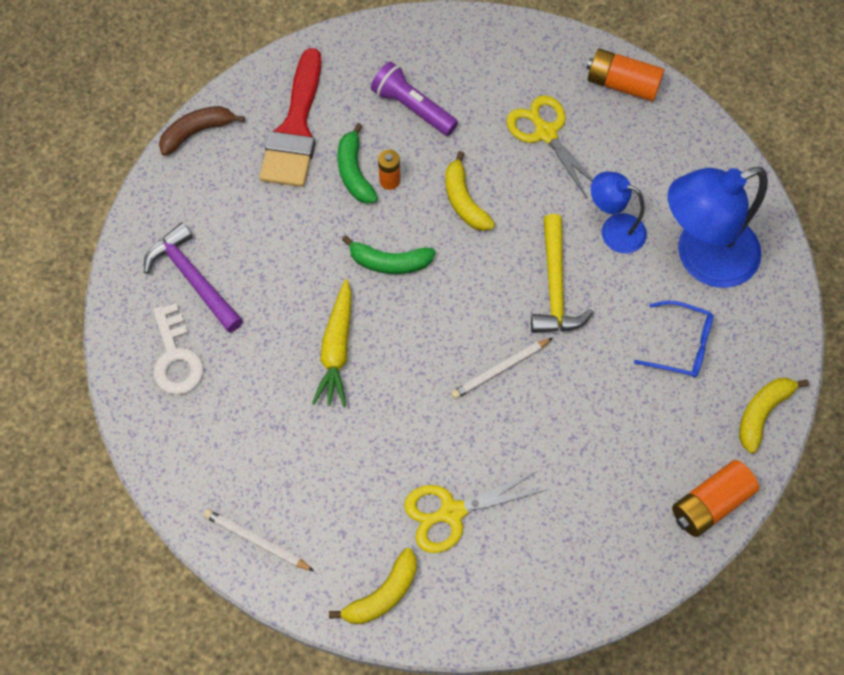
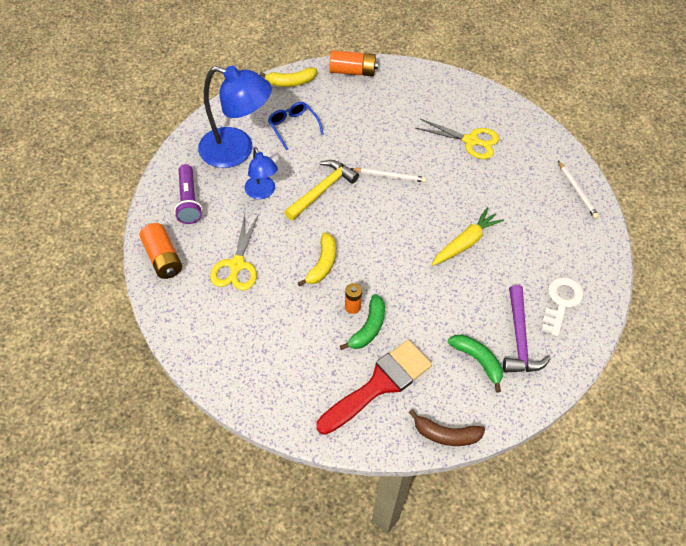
camera: 140 degrees left, 10 degrees down
(382, 594) = (531, 135): yellow banana -> none
(389, 262) = (396, 263): green banana -> green banana (478, 361)
(412, 108) = (294, 340): purple flashlight -> purple flashlight (188, 201)

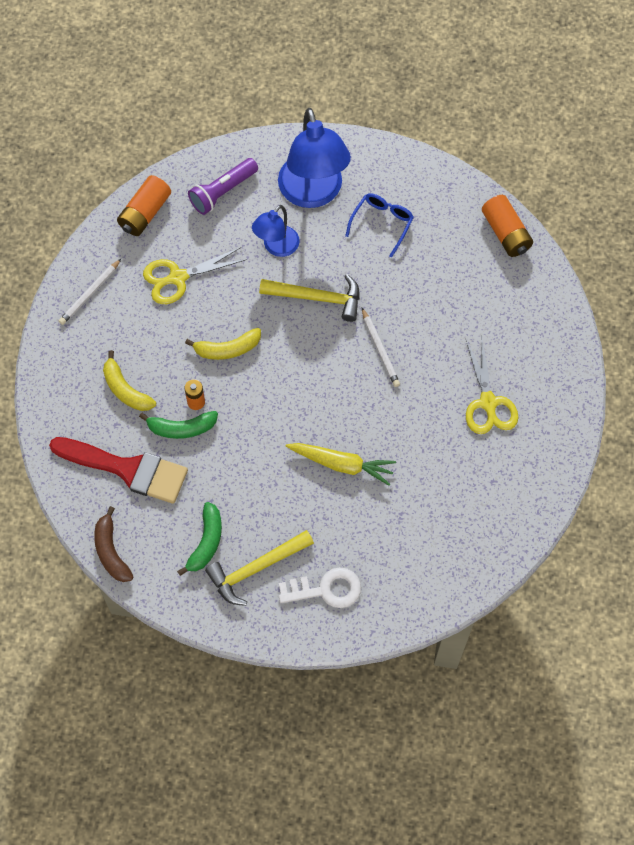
camera: 60 degrees right, 10 degrees up
(291, 82) = (443, 184): yellow banana -> yellow banana (125, 389)
(519, 338) = (256, 569): purple hammer -> yellow hammer
(577, 191) = (491, 544): white pencil -> white pencil (90, 293)

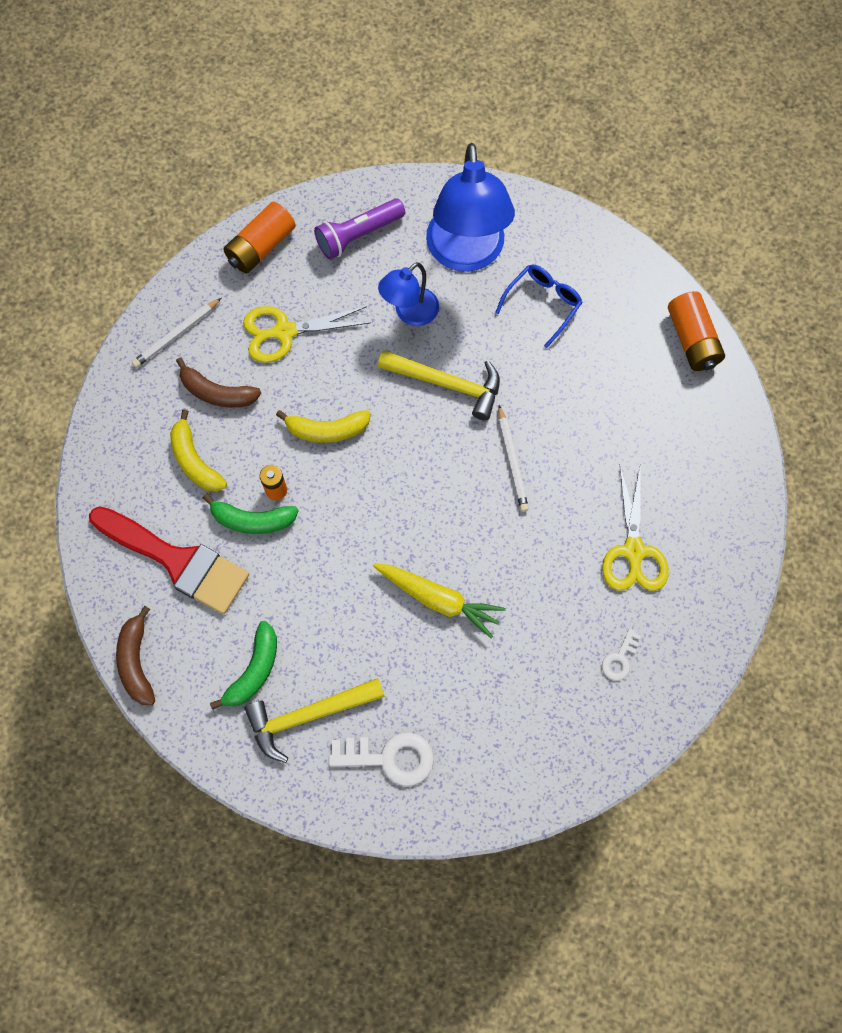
camera: 10 degrees right, 5 degrees up
(133, 334) = (217, 392): none -> brown banana
(491, 485) = (619, 659): none -> white key

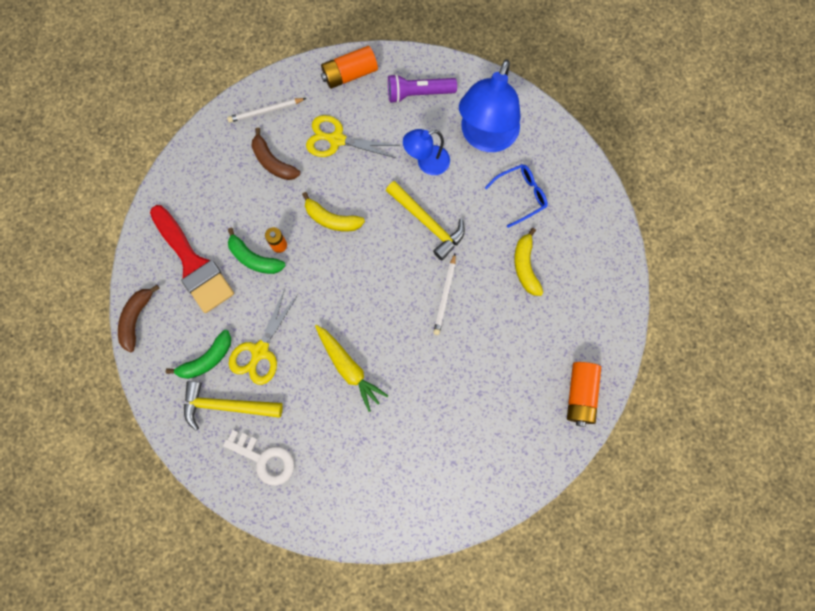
camera: 25 degrees right, 5 degrees up
(195, 460) = (236, 201): yellow banana -> yellow banana (525, 266)
(619, 659) = (449, 466): white key -> none
(633, 551) = (496, 396): yellow scissors -> yellow scissors (260, 351)
(692, 340) = (613, 266): orange battery -> orange battery (580, 394)

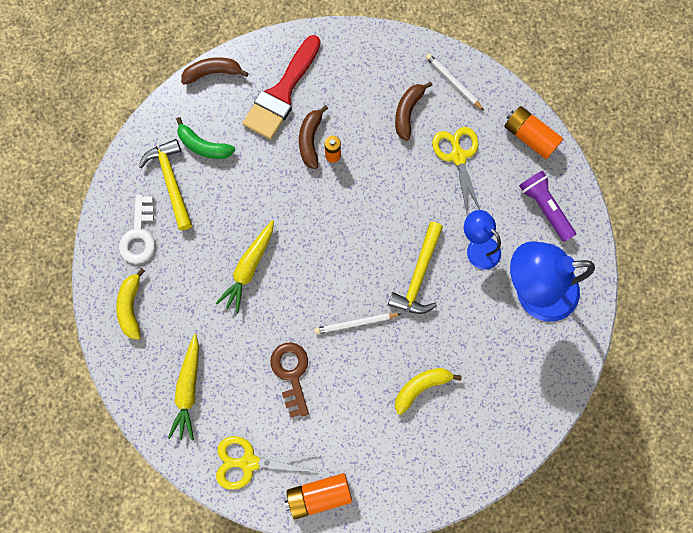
camera: 65 degrees right, 0 degrees up
(254, 258) = (310, 140): green banana -> brown banana
(260, 351) = (230, 185): yellow scissors -> yellow scissors (249, 462)
(332, 219) = (379, 188): yellow banana -> yellow banana (132, 307)
(436, 472) = (189, 389): none -> yellow carrot
(464, 372) = (291, 373): none -> brown key
(520, 195) = (490, 351): blue glasses -> none

